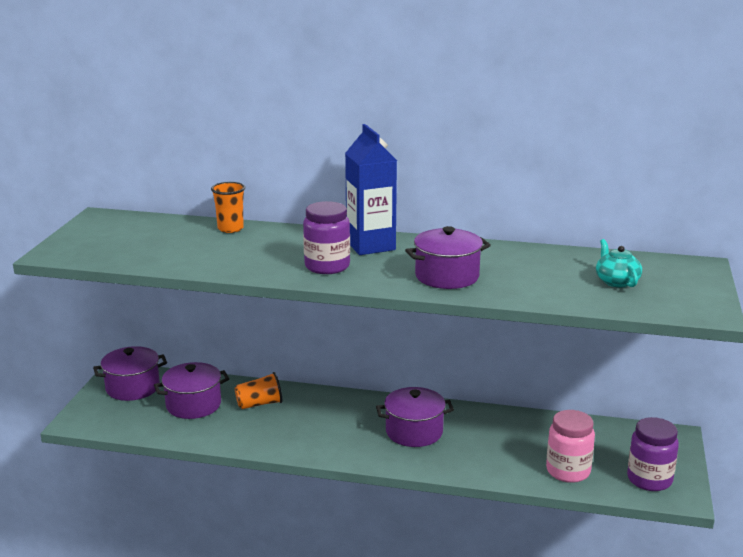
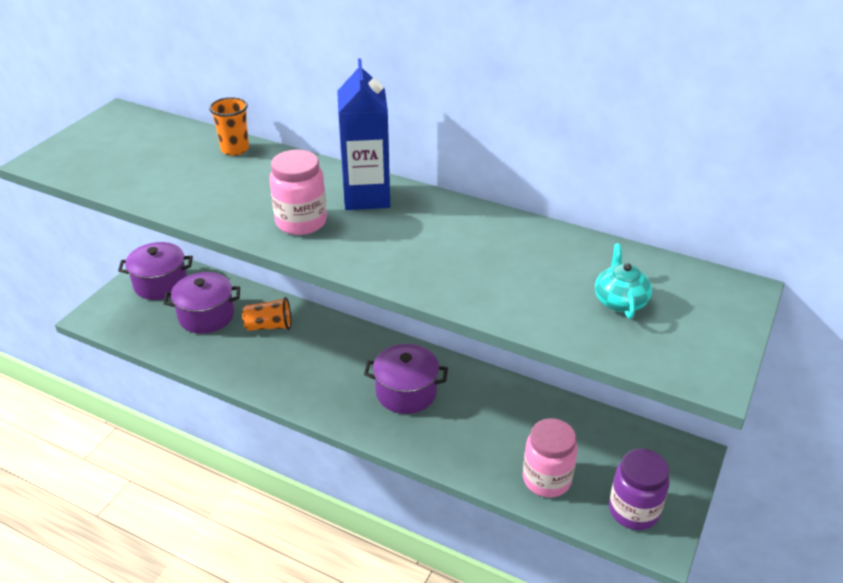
camera: 15 degrees right, 15 degrees up
(327, 266) = (301, 222): purple jar -> pink jar
(447, 276) = (423, 259): purple pot -> none

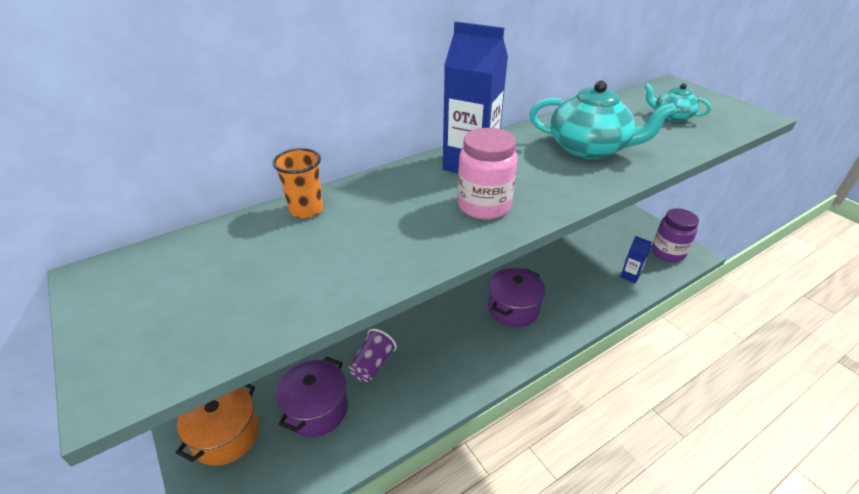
camera: 60 degrees left, 0 degrees up
(160, 284) = (226, 435): purple pot -> orange pot
(269, 326) = (372, 364): orange cup -> purple cup
(465, 255) = (589, 148): none -> turquoise teapot
(546, 479) = (630, 276): pink jar -> blue carton

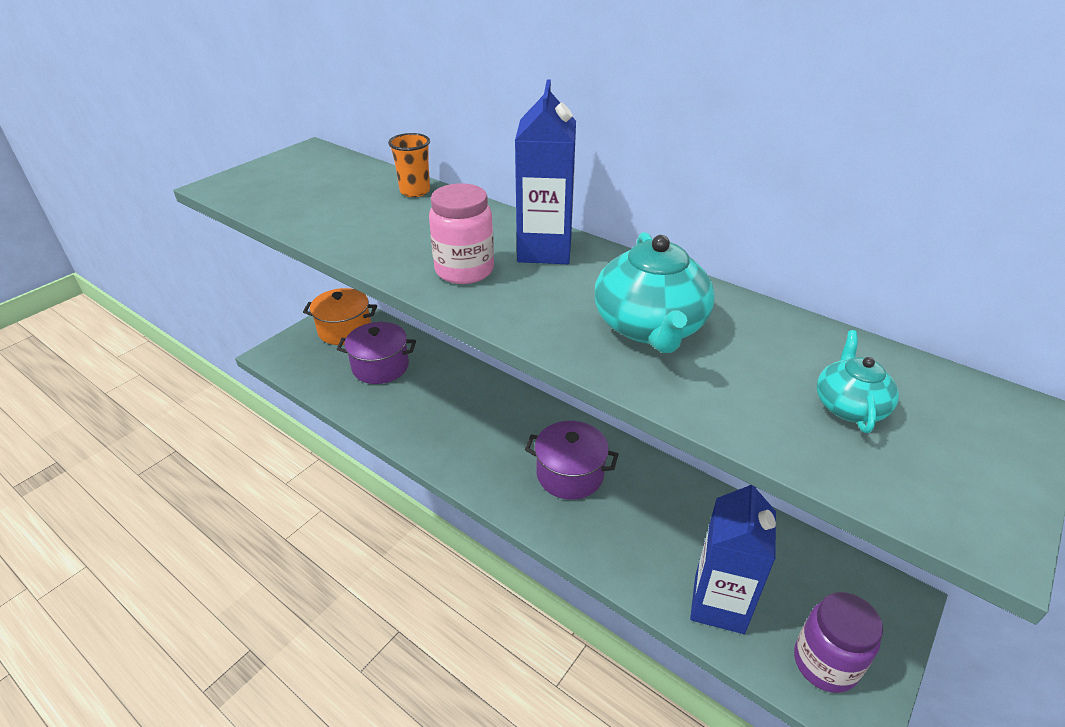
camera: 70 degrees right, 0 degrees up
(372, 364) = (440, 384): purple cup -> none
(630, 276) = (719, 604): blue carton -> blue carton, size x2.02

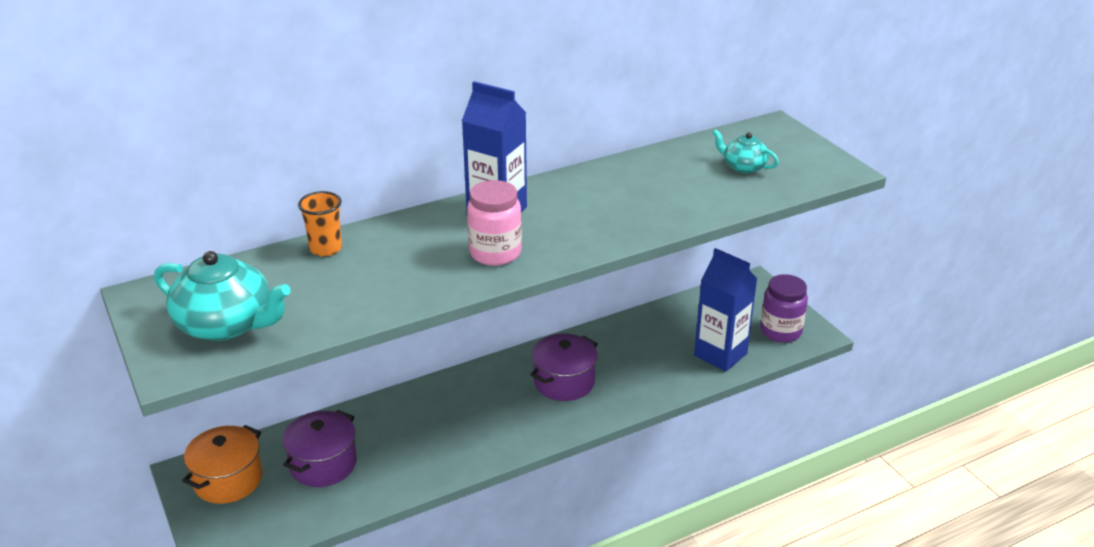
camera: 65 degrees left, 5 degrees down
(650, 327) = (629, 200): turquoise teapot -> turquoise teapot (226, 324)

